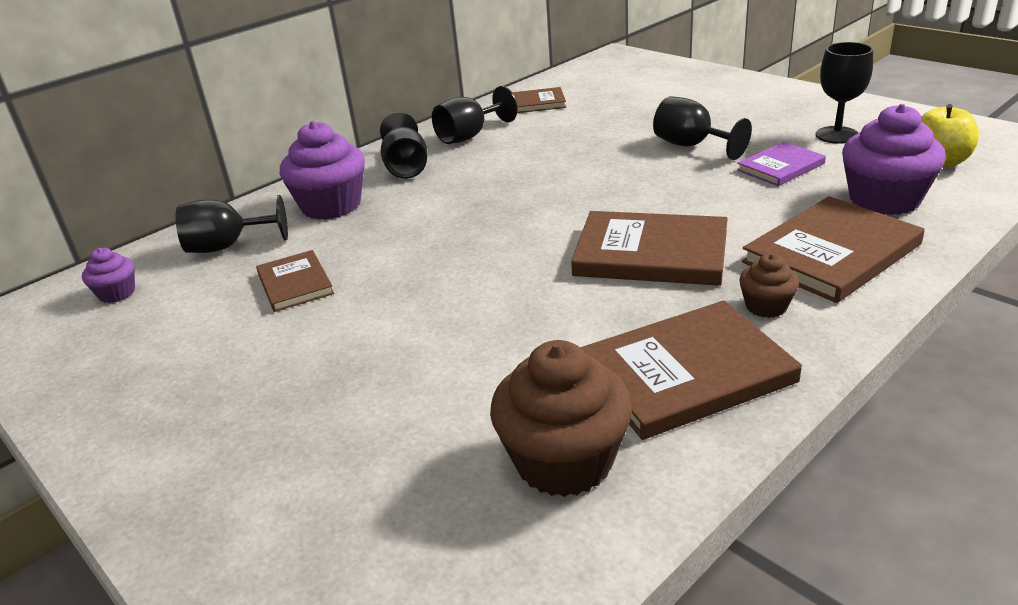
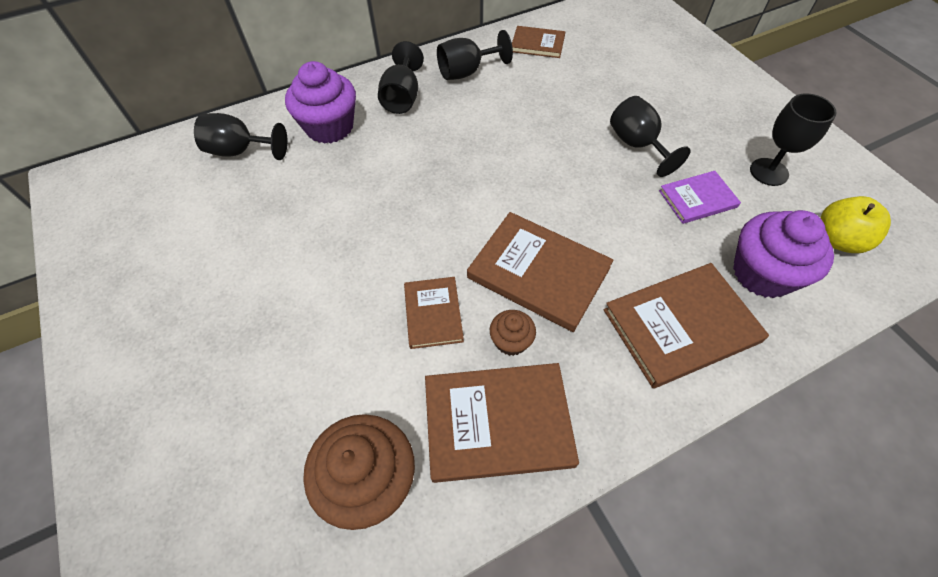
camera: 15 degrees right, 25 degrees up
(117, 293) = (151, 178): purple cupcake -> none
(295, 283) = (269, 212): brown book -> brown book (433, 313)
(766, 306) = (595, 370): brown cupcake -> brown cupcake (511, 341)

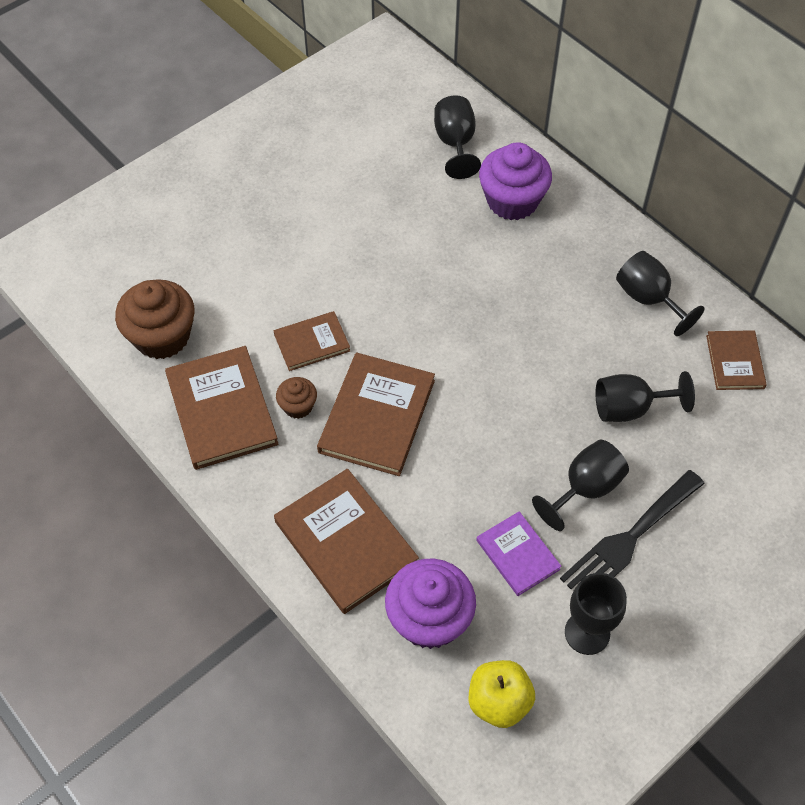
camera: 75 degrees right, 0 degrees up
(402, 97) = (580, 249): black goblet -> black goblet (630, 408)
(685, 131) = (629, 539): none -> black fork

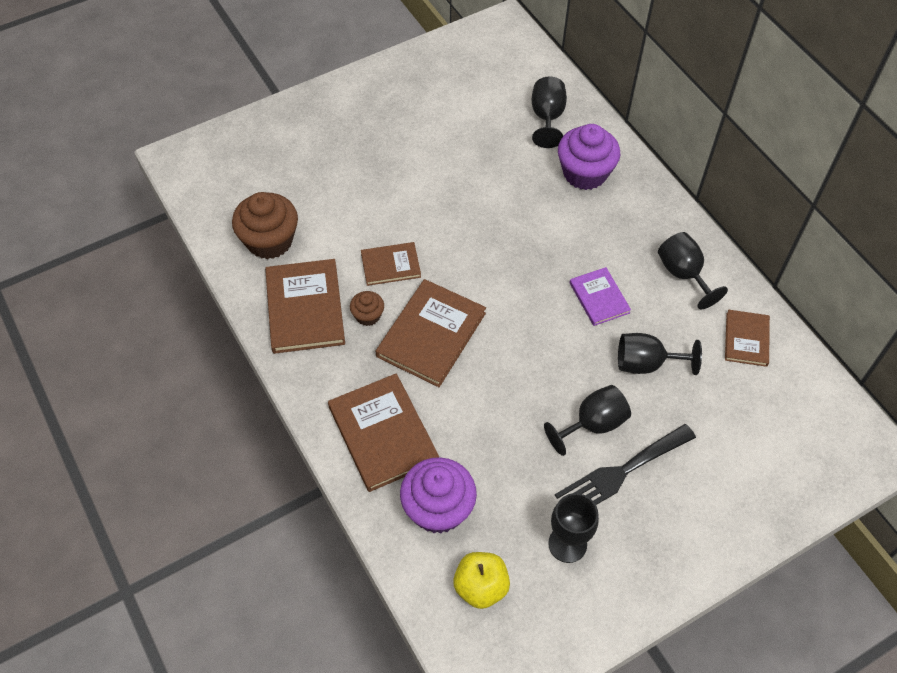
camera: 10 degrees right, 0 degrees up
(518, 555) = (523, 469): purple book -> purple book (599, 298)

